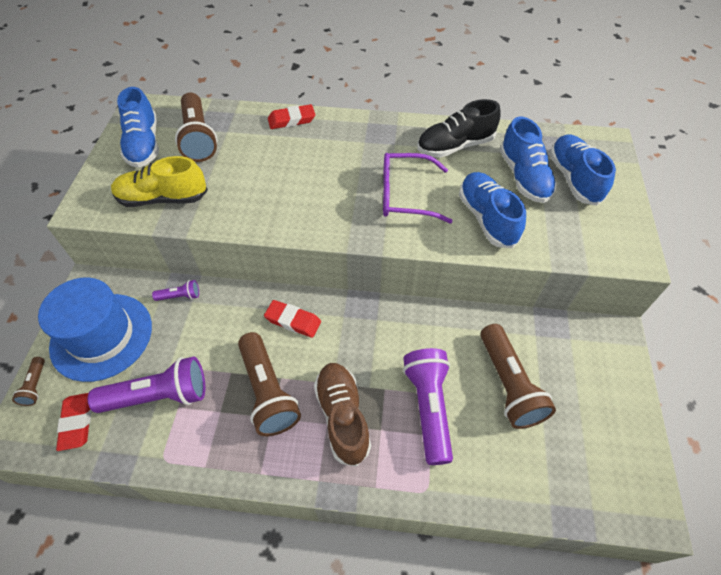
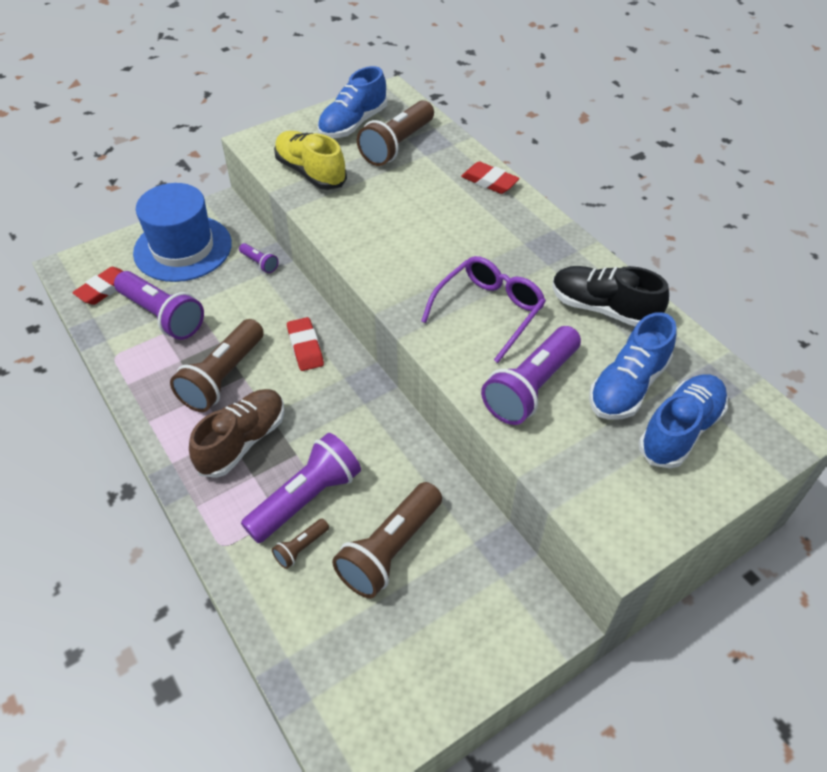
camera: 50 degrees right, 5 degrees down
(35, 386) = (113, 246): brown flashlight -> brown flashlight (301, 548)
(405, 195) = (489, 311): purple glasses -> purple glasses turned 75 degrees clockwise
(487, 218) = (530, 387): blue shoe -> purple flashlight

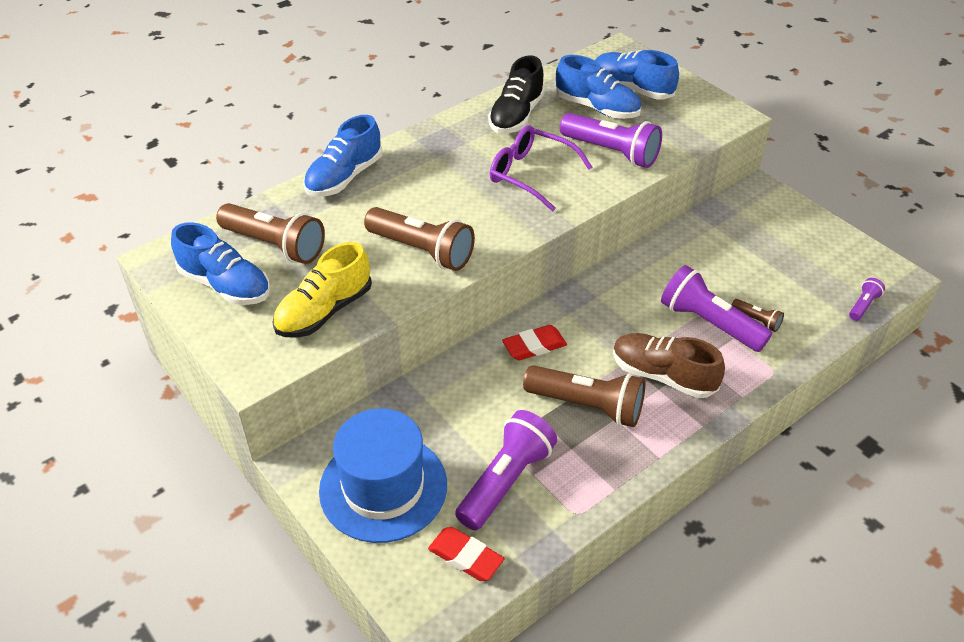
camera: 95 degrees left, 5 degrees down
(259, 263) = (408, 404): purple flashlight -> purple flashlight (863, 305)
(389, 550) = (738, 269): brown flashlight -> brown flashlight (422, 251)
(489, 181) = (344, 177): red eraser -> blue shoe

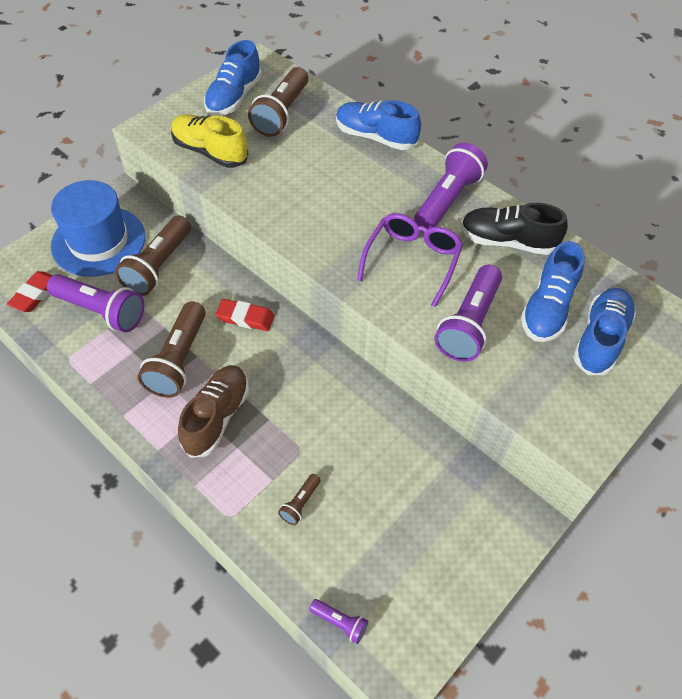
camera: 80 degrees right, 10 degrees up
(422, 251) = (287, 197): brown flashlight -> brown flashlight (158, 266)
(534, 346) = (245, 318): red eraser -> red eraser turned 45 degrees counterclockwise
(709, 323) = (291, 458): purple flashlight -> purple flashlight (447, 199)

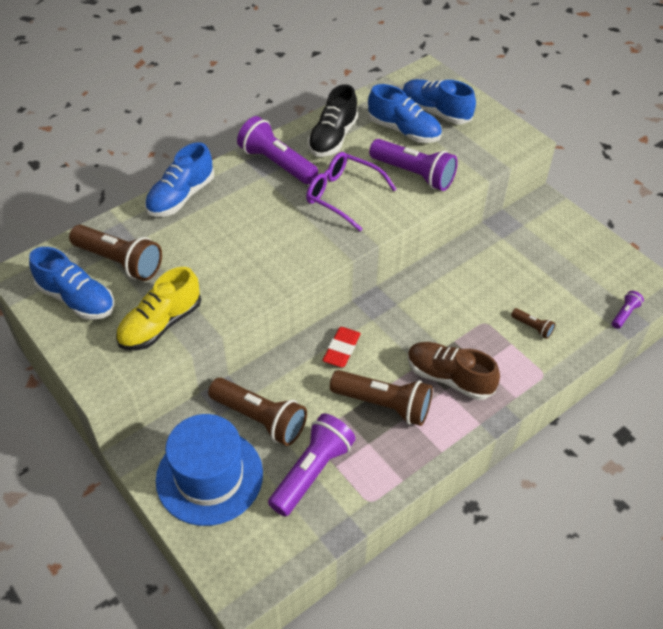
camera: 80 degrees left, 5 degrees down
(35, 294) = (276, 539): red eraser -> none

